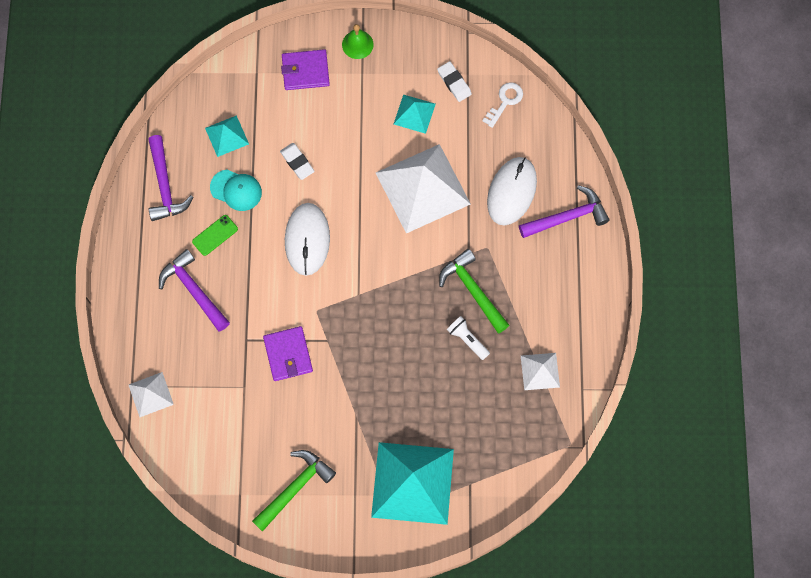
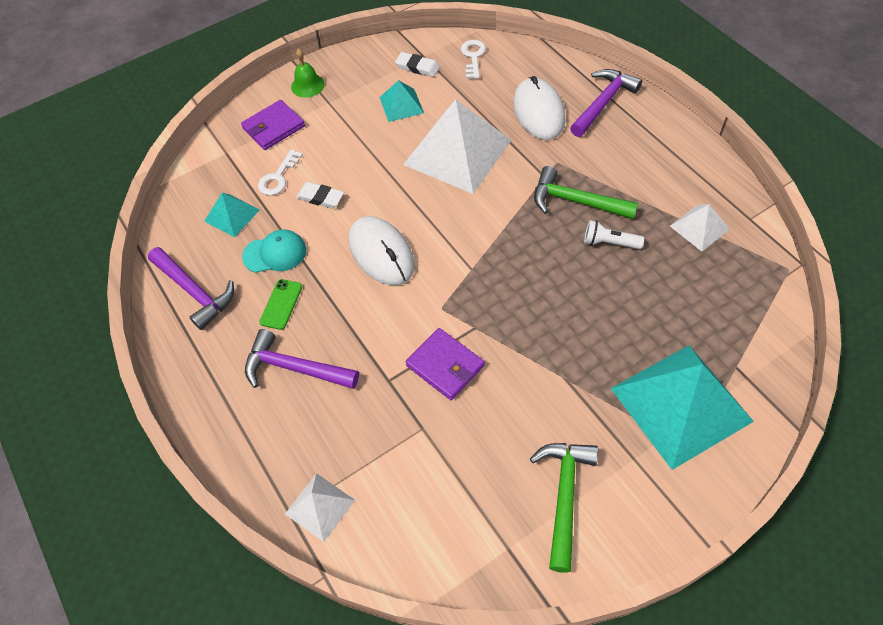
camera: 30 degrees left, 15 degrees down
(279, 123) = (278, 177): none -> white key

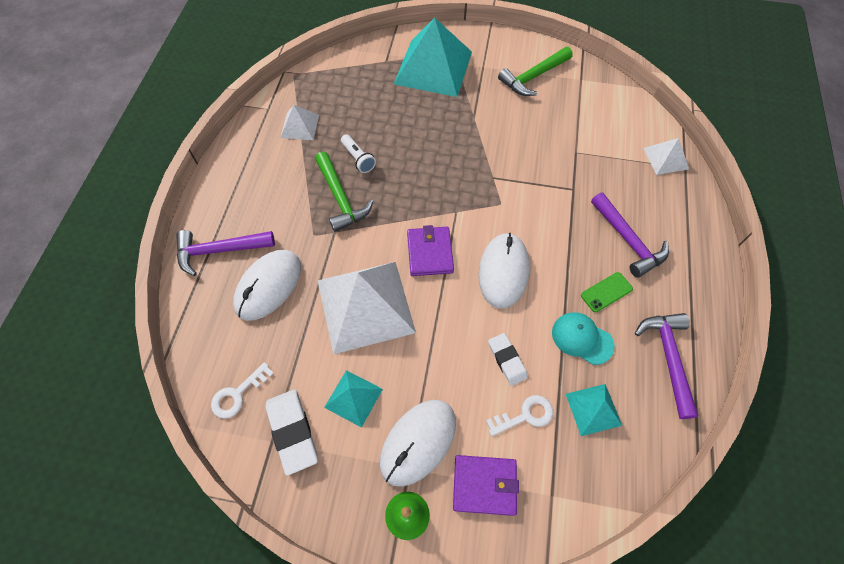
camera: 140 degrees left, 5 degrees up
(336, 116) = (418, 442): none -> white mouse
(417, 67) = (292, 431): white eraser -> white eraser, size x1.55
(445, 366) = (532, 171): purple wallet -> purple wallet (430, 253)

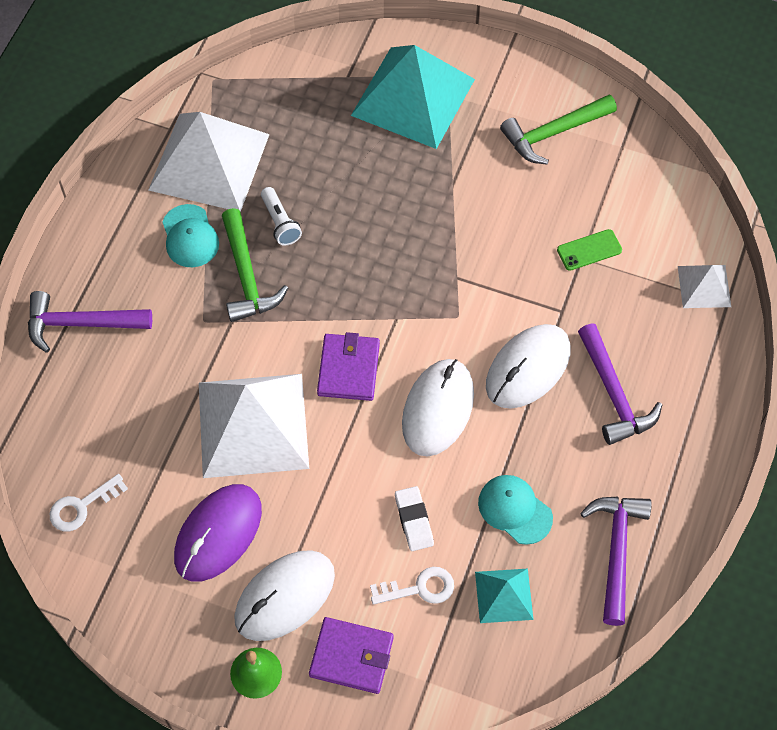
camera: 10 degrees right, 0 degrees up
(268, 286) = (136, 380): white mouse -> white mouse (528, 368)
(292, 431) = (140, 560): white eraser -> none
(294, 177) = (190, 236): none -> turquoise cap
(300, 126) = (209, 162): white pyramid -> white pyramid, size x2.08
(353, 398) = (218, 534): turquoise pyramid -> purple mouse
(606, 292) = (563, 457): green phone -> green phone (589, 250)

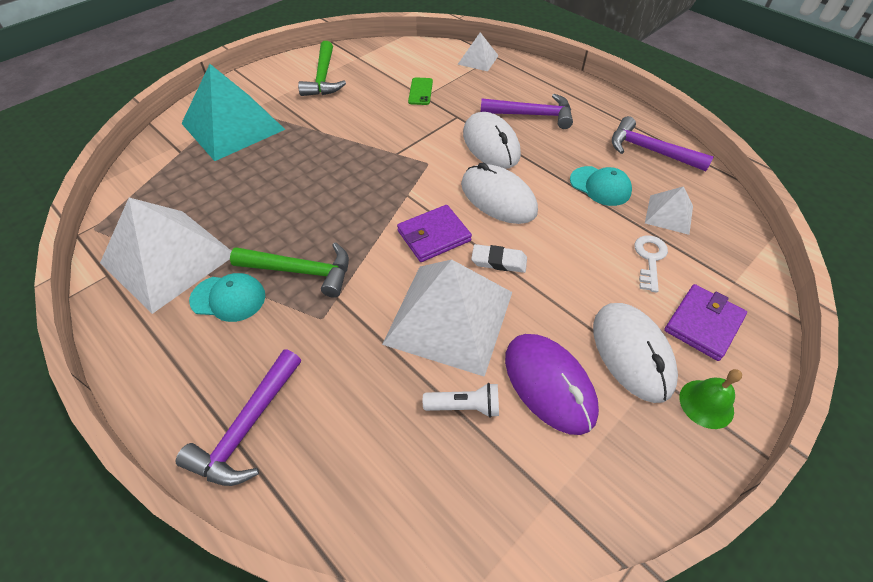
camera: 65 degrees left, 10 degrees down
(82, 506) = (465, 507): white key -> none
(280, 223) = (269, 232): white flashlight -> white flashlight (464, 406)
(348, 369) = (434, 236): purple wallet -> purple wallet turned 60 degrees counterclockwise
(414, 520) = (588, 242): white eraser -> white eraser (499, 261)
(504, 595) = (669, 214): turquoise pyramid -> white pyramid
(514, 510) = (600, 186): turquoise cap -> turquoise cap turned 120 degrees counterclockwise

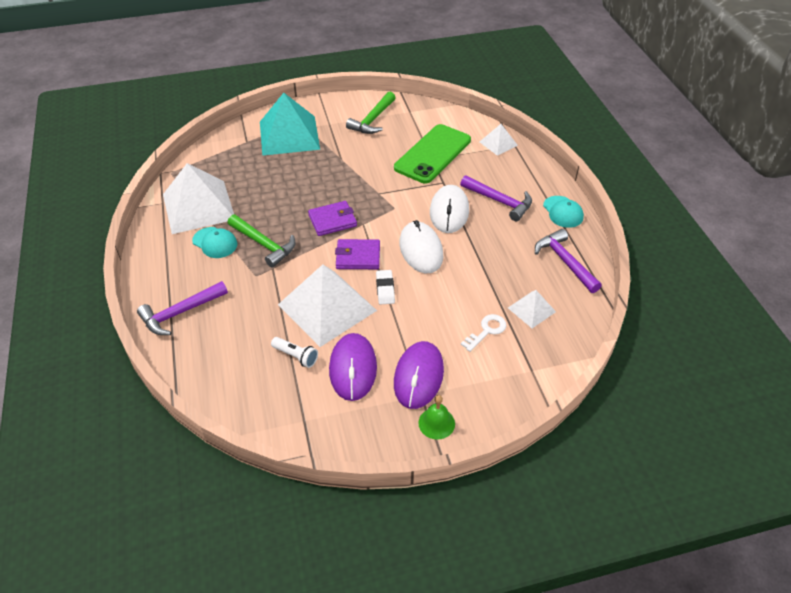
camera: 30 degrees right, 5 degrees down
(420, 91) = (433, 154): green phone -> green phone, size x2.44
(499, 261) = (385, 289): white eraser -> white eraser turned 45 degrees clockwise
(600, 186) = (500, 271): turquoise cap -> turquoise cap (563, 212)
(632, 353) = (418, 376): white mouse -> purple mouse
(703, 324) = (482, 383): purple wallet -> purple wallet (332, 220)

